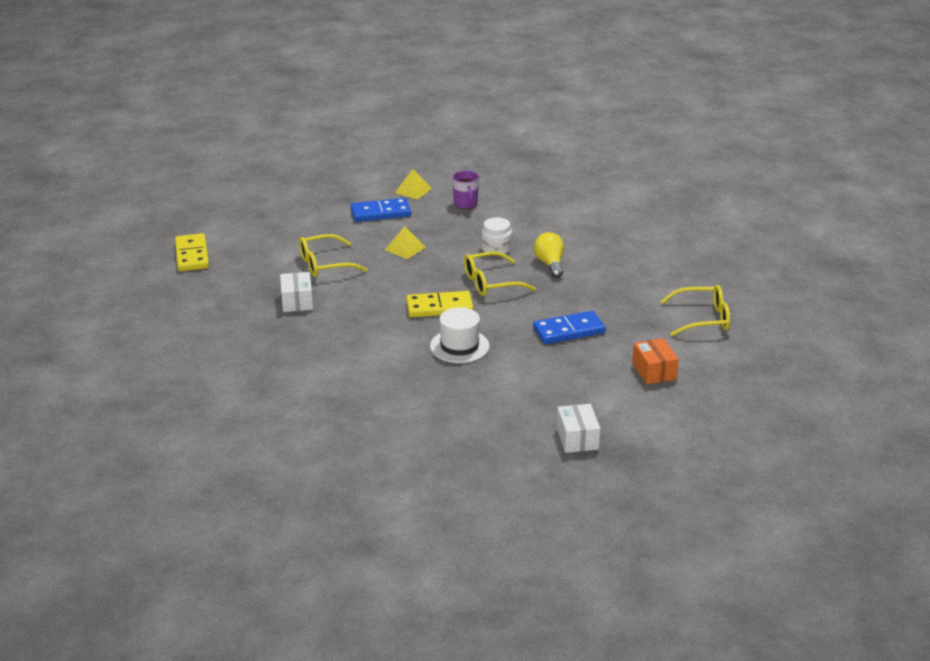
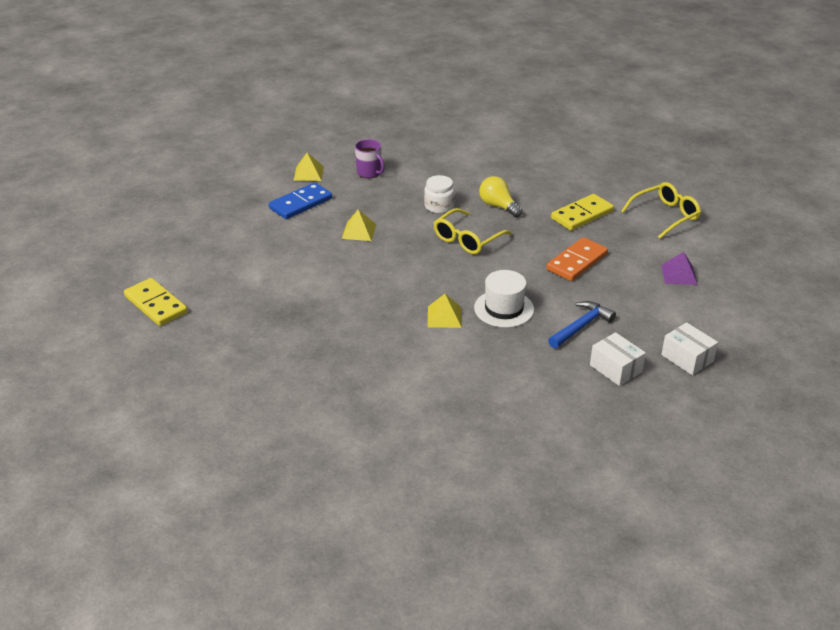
camera: 30 degrees left, 5 degrees up
(297, 301) = (312, 317): white box -> white box (615, 368)
(325, 264) = (300, 271): yellow glasses -> none
(402, 336) = (444, 316): none -> yellow pyramid
(439, 307) = (448, 277): yellow domino -> yellow domino (582, 215)
(511, 382) = (581, 326): none -> blue hammer
(568, 330) = (576, 262): blue domino -> orange domino
(654, 371) = (679, 274): orange box -> purple pyramid

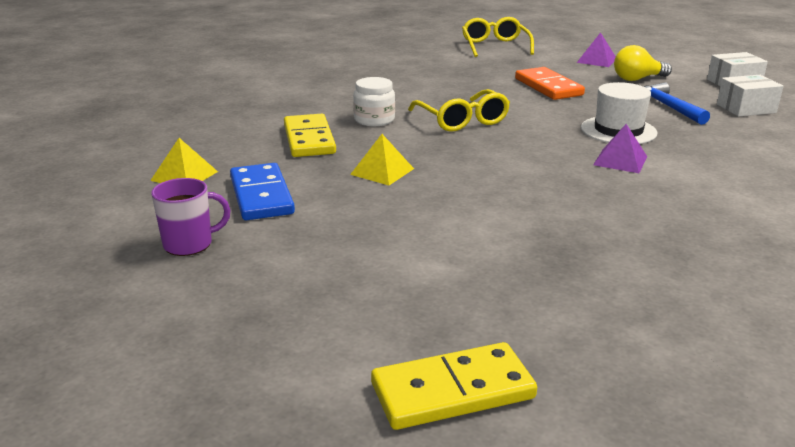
camera: 65 degrees left, 10 degrees down
(369, 173) = (243, 140): purple mug -> purple mug (190, 244)
(444, 316) = (620, 160): yellow pyramid -> purple pyramid
(498, 206) = (407, 95): yellow light bulb -> yellow light bulb (637, 79)
(582, 215) = (463, 69): yellow domino -> yellow domino (309, 139)

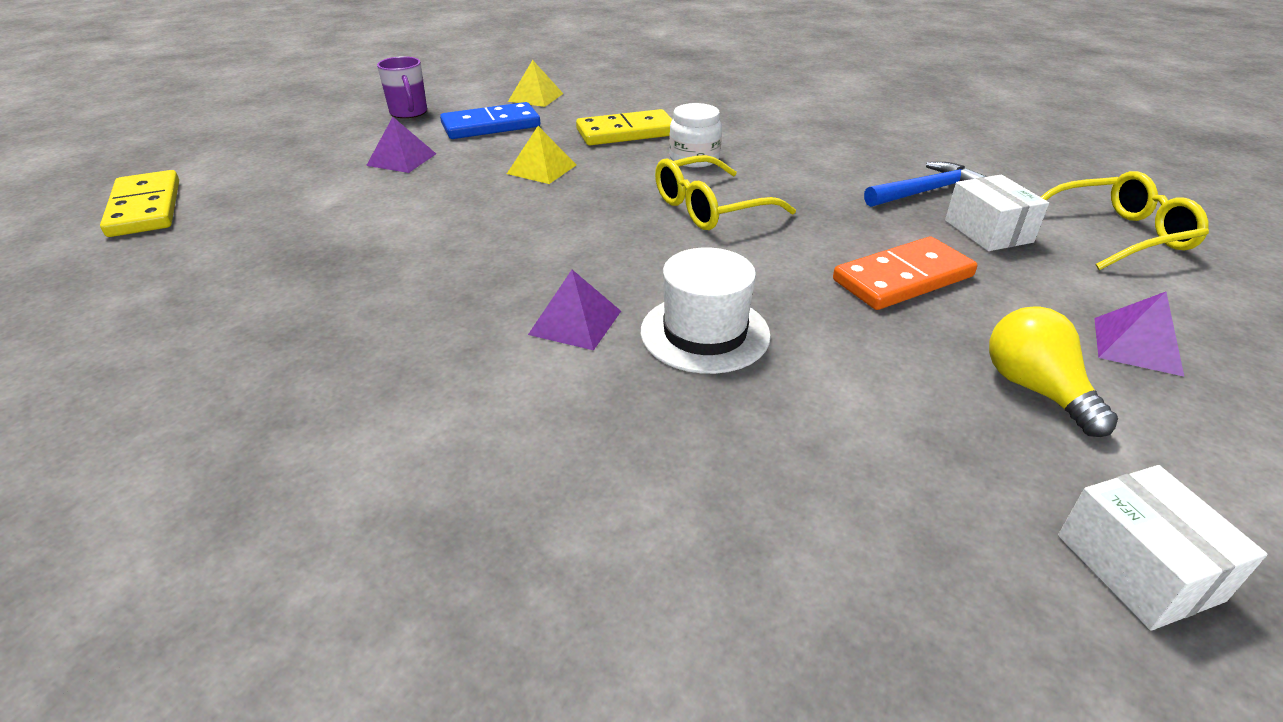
camera: 85 degrees right, 10 degrees up
(340, 236) = (401, 159): none -> purple pyramid
(667, 107) = (860, 408): blue hammer -> blue hammer (925, 192)
(746, 108) = (912, 542): white box -> white box (988, 231)

